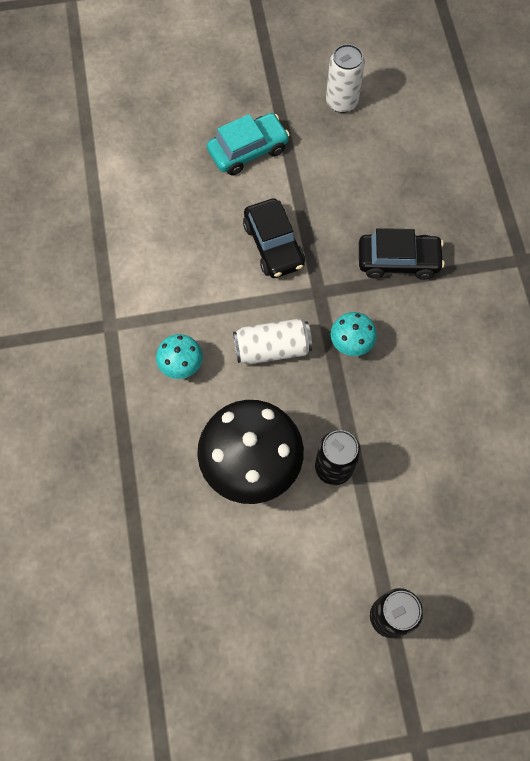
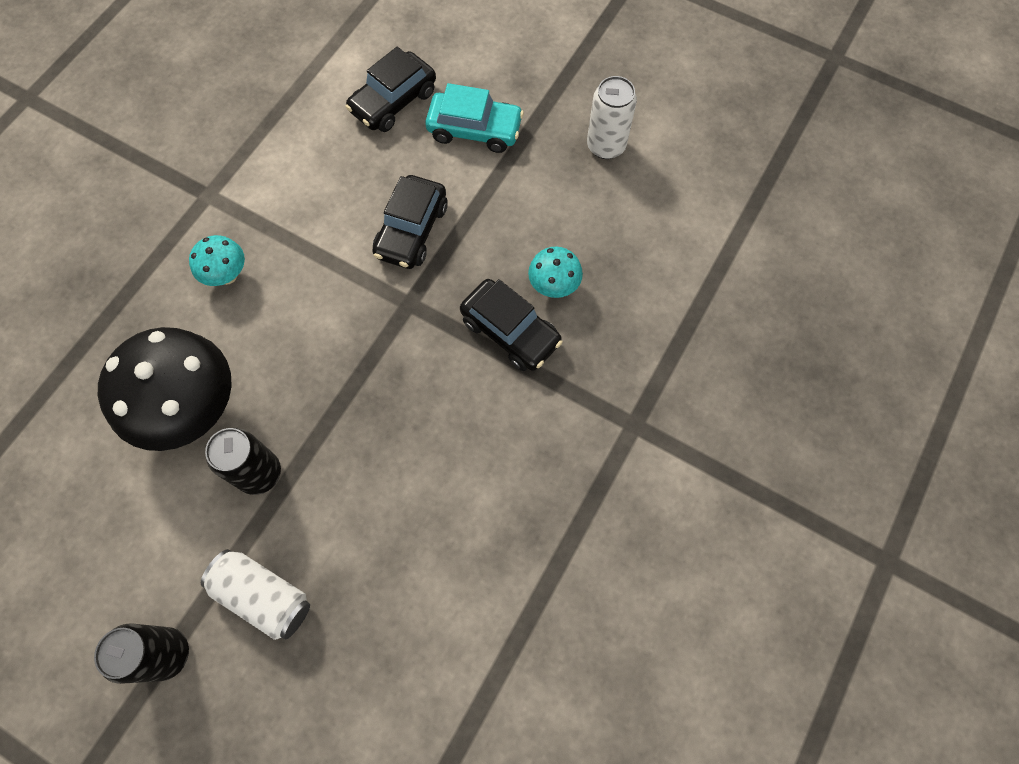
camera: 40 degrees right, 0 degrees up
(174, 170) = (393, 101): none -> black car
(272, 348) = (316, 322): white can -> white can (263, 596)
(351, 344) = (389, 373): turquoise mushroom -> turquoise mushroom (553, 286)

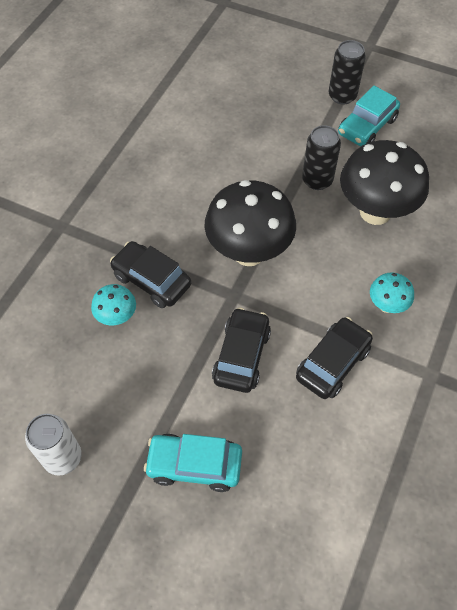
camera: 175 degrees right, 10 degrees down
(149, 577) = (367, 126): none -> turquoise car
(263, 596) = (295, 122): white can -> none
(381, 361) = (249, 252): none -> black mushroom
(393, 101) = (282, 493): black car -> black car (332, 363)

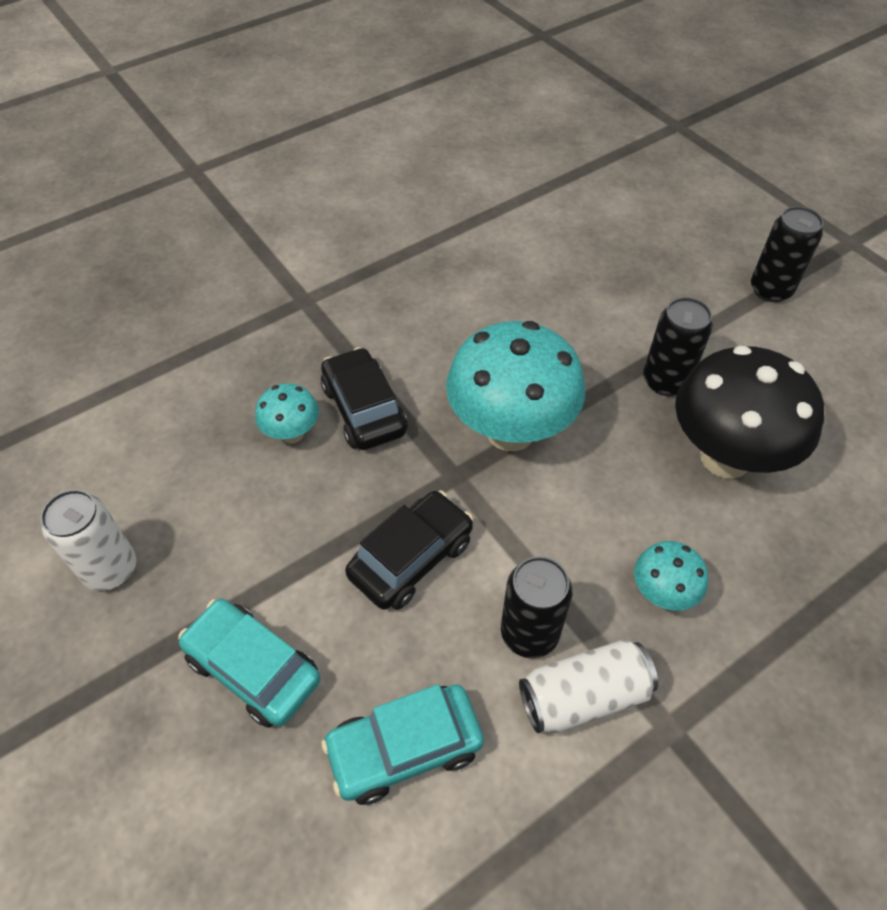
camera: 30 degrees right, 5 degrees down
(249, 252) = (510, 431): black mushroom -> turquoise mushroom
(332, 363) = (529, 633): black car -> black can
(367, 126) = (783, 341): turquoise car -> turquoise car (404, 748)
(380, 381) = (584, 696): none -> white can

